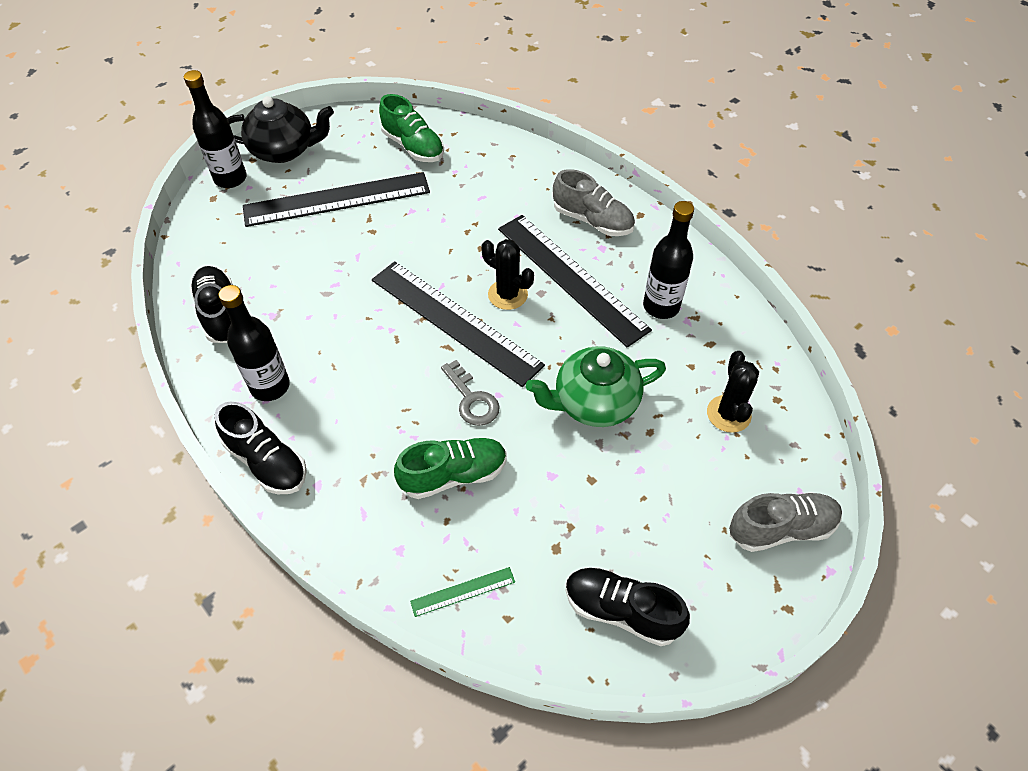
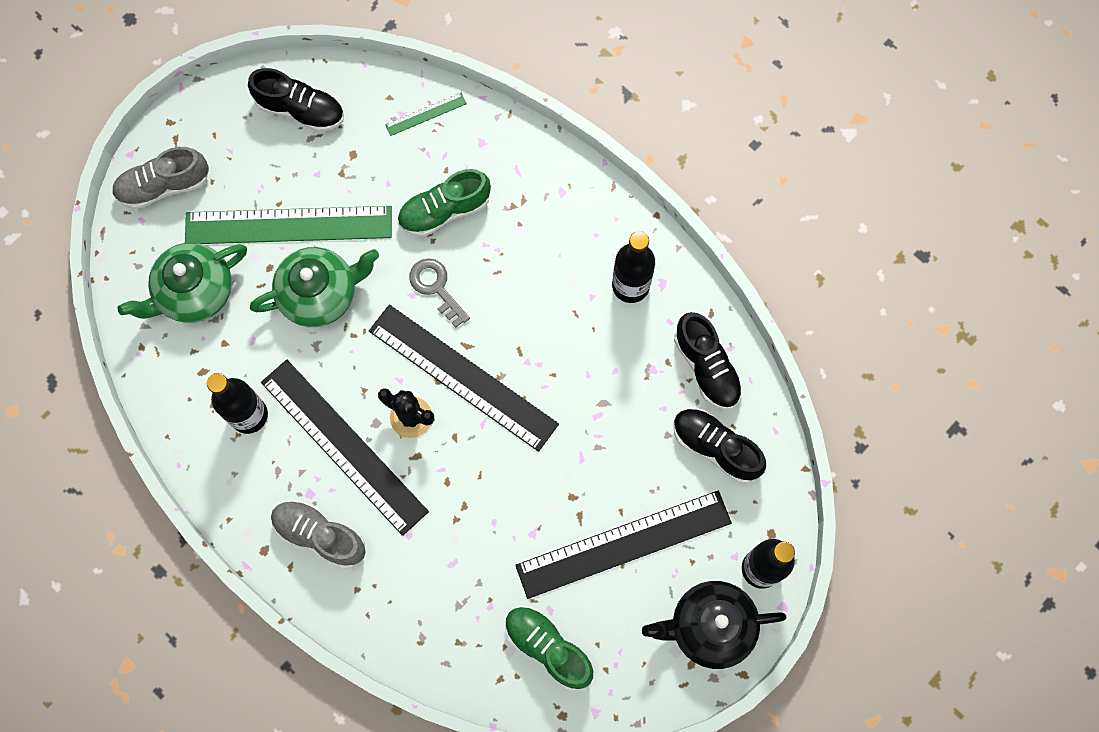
camera: 175 degrees right, 20 degrees up
(267, 462) = (612, 209): black shoe -> black shoe (715, 447)
(630, 473) = (288, 225): none -> green ruler
(728, 414) = (194, 292): black cactus -> green teapot

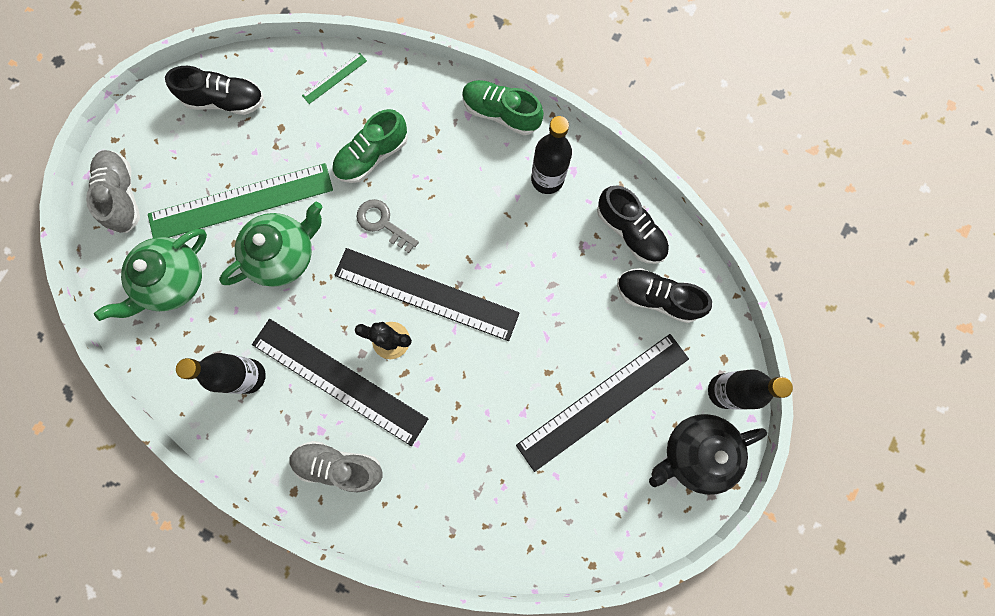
camera: 15 degrees left, 5 degrees up
(164, 186) = (123, 195): grey shoe -> grey shoe turned 105 degrees clockwise
(548, 648) = (563, 509): green shoe -> green shoe (501, 113)

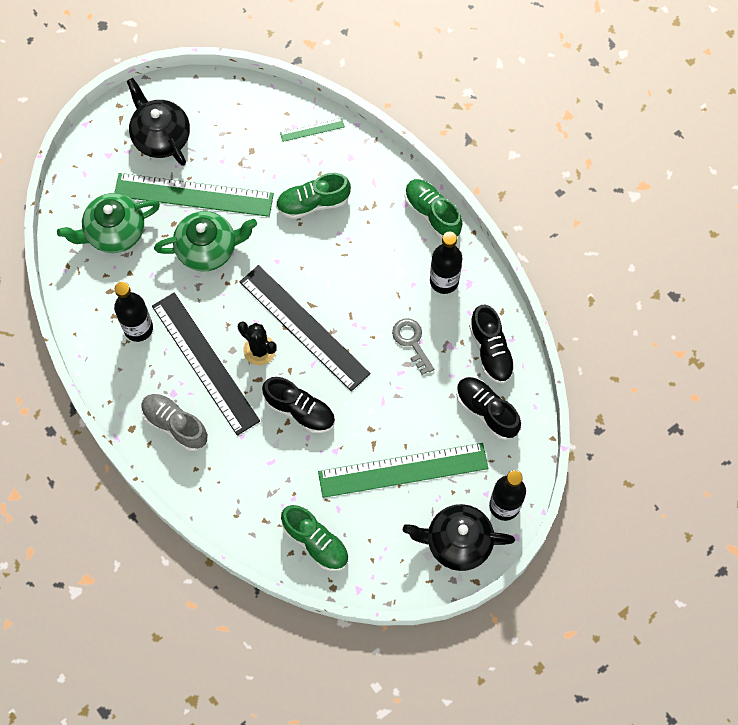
camera: 25 degrees right, 10 degrees down
(123, 195) = (106, 151): grey shoe -> none
(176, 154) = (160, 136): none -> black teapot
(225, 101) = (218, 111): black shoe -> black shoe (300, 410)
(382, 223) = (296, 258): grey key -> grey key (411, 341)
(550, 524) = (315, 542): none -> green shoe
(602, 401) = (403, 470): black ruler -> green ruler

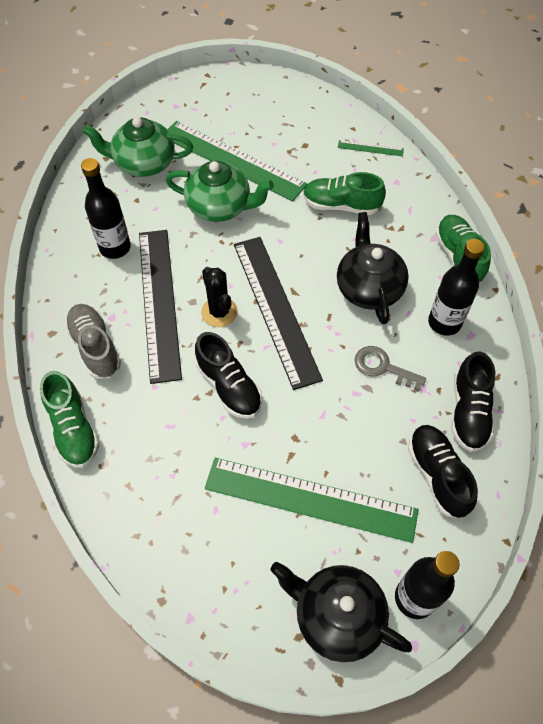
camera: 25 degrees right, 10 degrees down
(160, 136) = (229, 108): black teapot -> black teapot (368, 288)
(315, 542) = (170, 536): green shoe -> green shoe (73, 429)
(411, 341) = (382, 367): grey key -> grey key turned 60 degrees counterclockwise

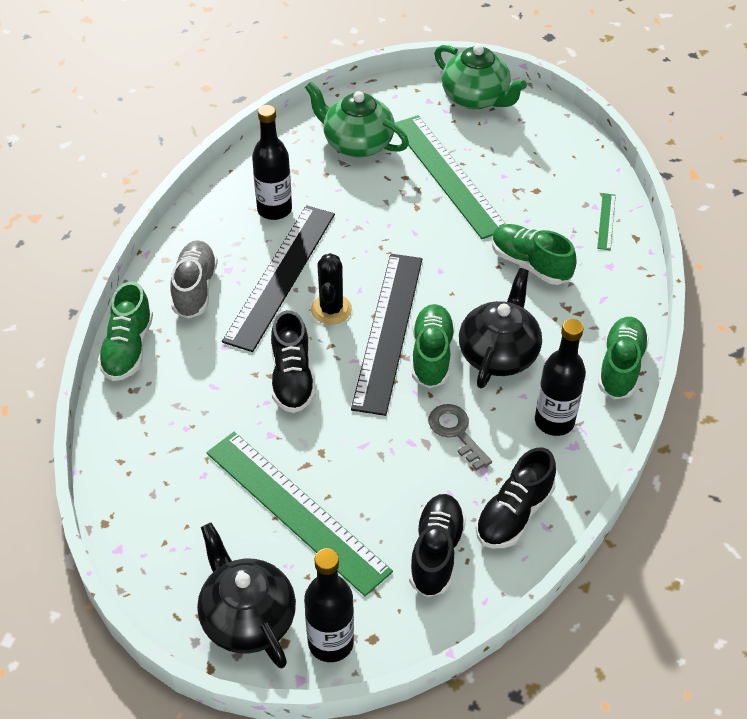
camera: 30 degrees right, 10 degrees down
(220, 207) = (403, 214): green teapot -> green teapot (476, 98)
(321, 313) = (431, 355): none -> green shoe
(370, 148) = (606, 221): green ruler -> green ruler turned 60 degrees clockwise

